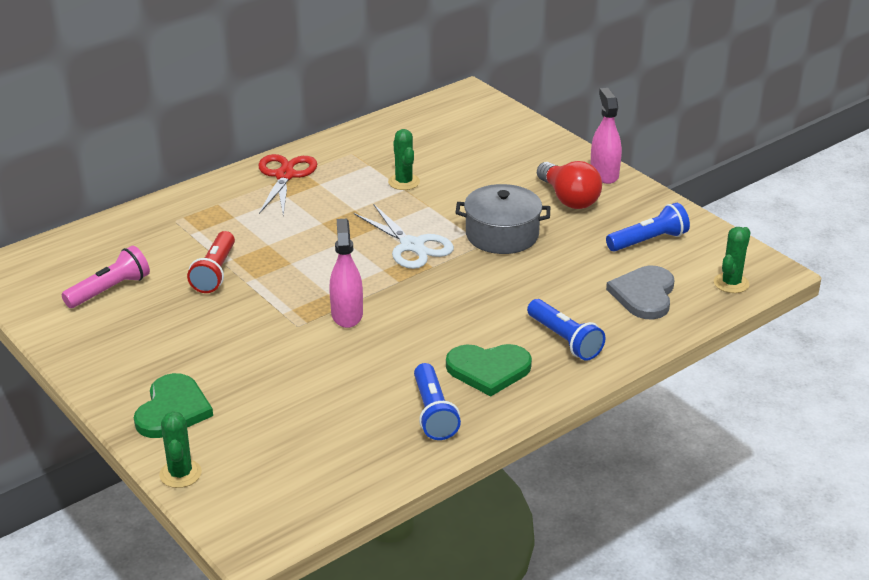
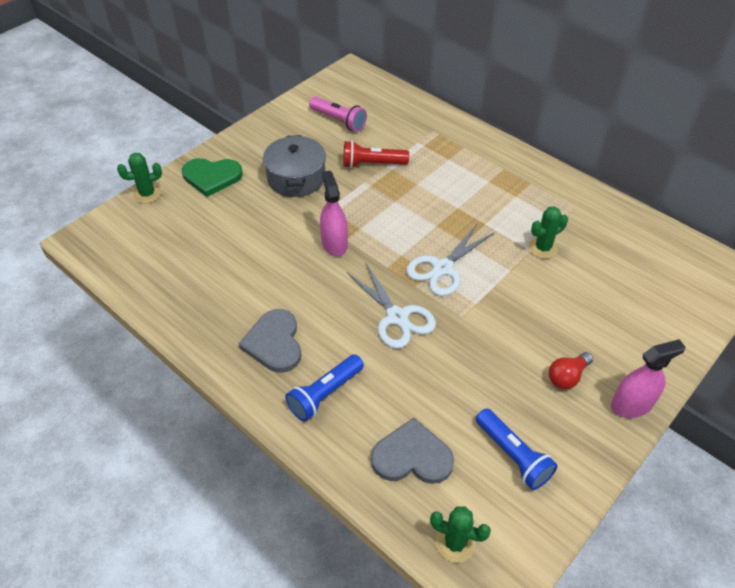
camera: 80 degrees right, 15 degrees up
(285, 176) = (520, 174): red scissors -> none
(347, 314) = (334, 244): pink spray bottle -> pink spray bottle turned 90 degrees counterclockwise
(433, 413) = (216, 314): blue flashlight -> none
(473, 283) = (397, 317): none -> white scissors
(488, 370) = (274, 343): green heart -> grey heart
(502, 235) = (481, 329): grey pot -> grey pot (296, 178)
(569, 199) = (567, 376): red light bulb -> red light bulb, size x0.63

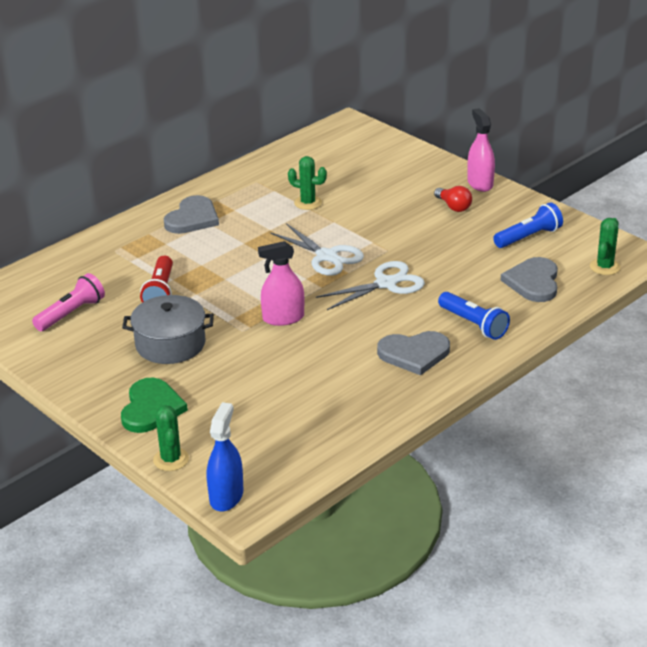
camera: 85 degrees left, 15 degrees down
(97, 228) = (226, 496): none -> blue spray bottle
(495, 171) = (192, 218): none -> grey heart
(543, 248) = (308, 203): green cactus -> green cactus turned 45 degrees counterclockwise

